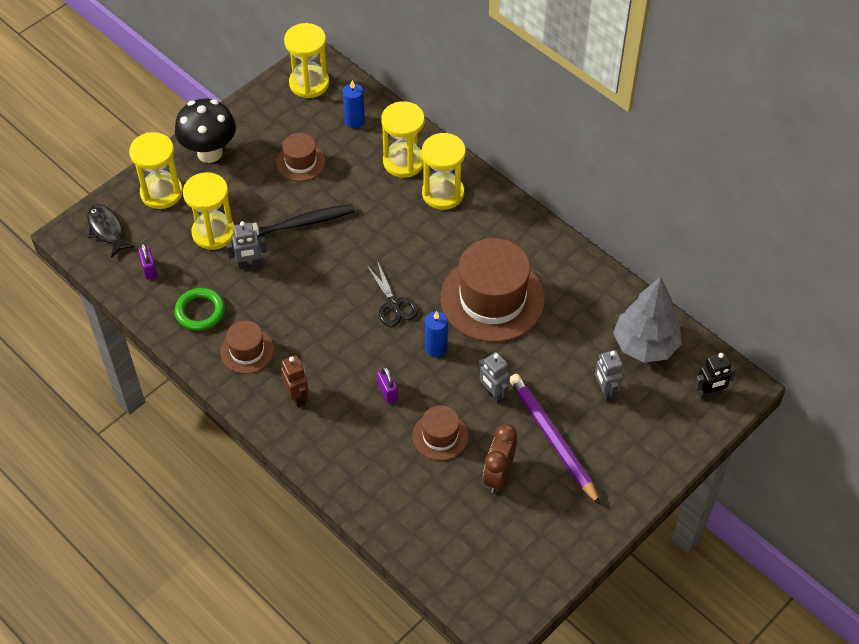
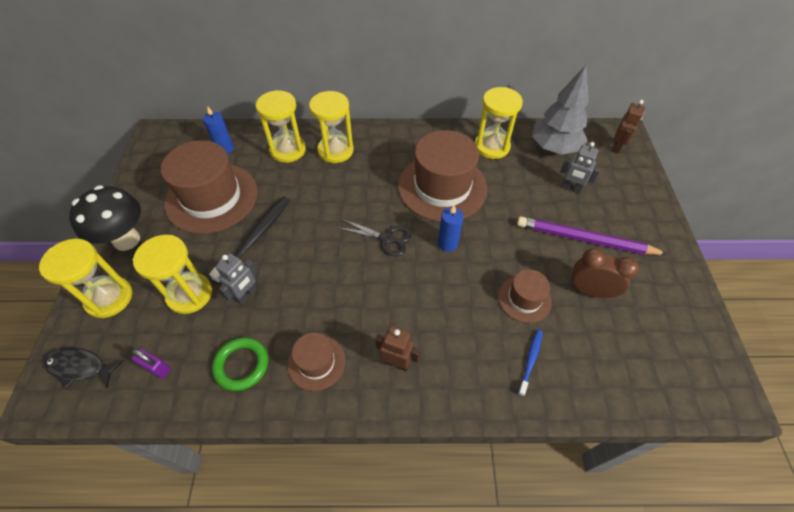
camera: 45 degrees left, 0 degrees up
(300, 162) = (212, 198): brown hat -> brown hat, size x1.99
(309, 83) = (165, 147): yellow hourglass -> yellow hourglass (492, 146)
(387, 392) = (454, 300): purple padlock -> none
(388, 476) = (530, 360): none -> blue toothbrush
(493, 394) = (518, 242): grey robot -> none
(498, 475) = (590, 291): brown clock -> brown clock turned 135 degrees clockwise
(709, 393) = (617, 147): black robot -> brown robot

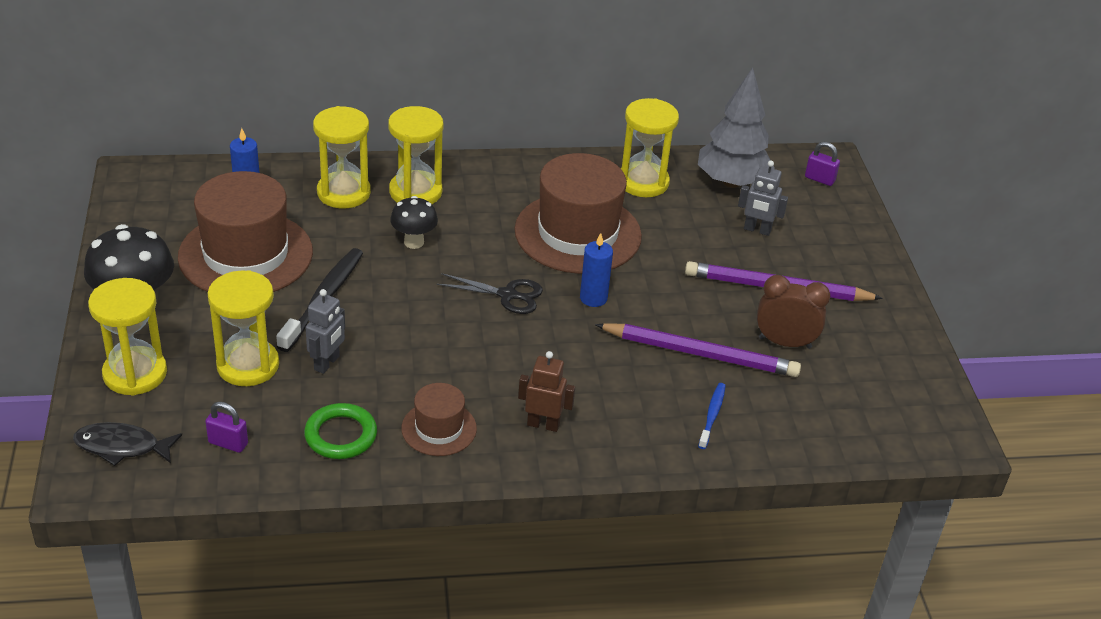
camera: 10 degrees left, 15 degrees down
(327, 191) = (414, 242): none -> black mushroom
(524, 299) = (700, 354): brown hat -> purple pencil
(617, 147) = (819, 179): brown robot -> purple padlock

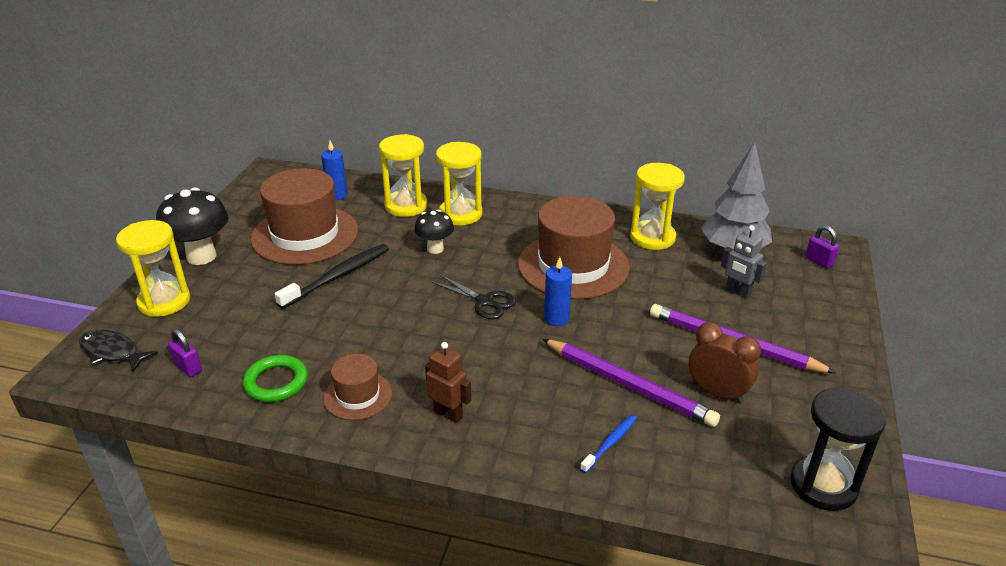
camera: 25 degrees right, 5 degrees down
(248, 365) = (247, 313): yellow hourglass -> none
(327, 363) = (306, 324): grey robot -> none
(909, 408) = (823, 485): none -> black hourglass

